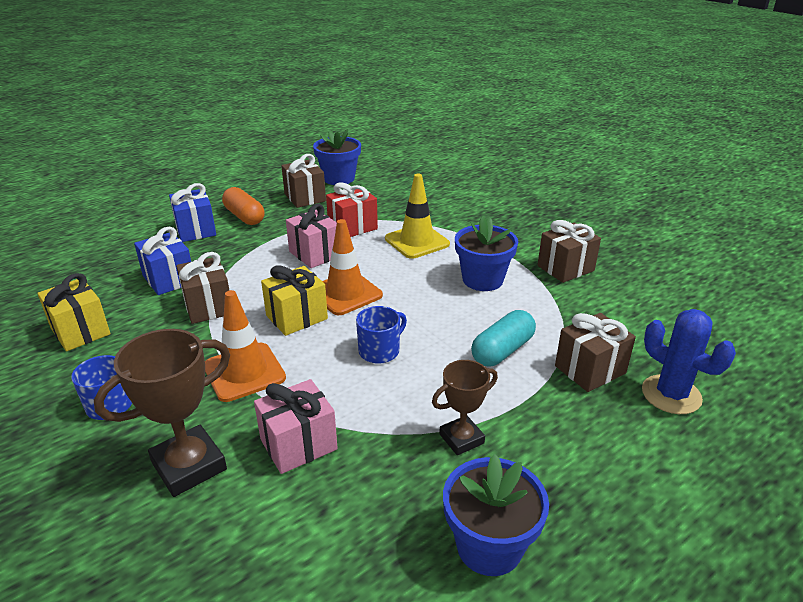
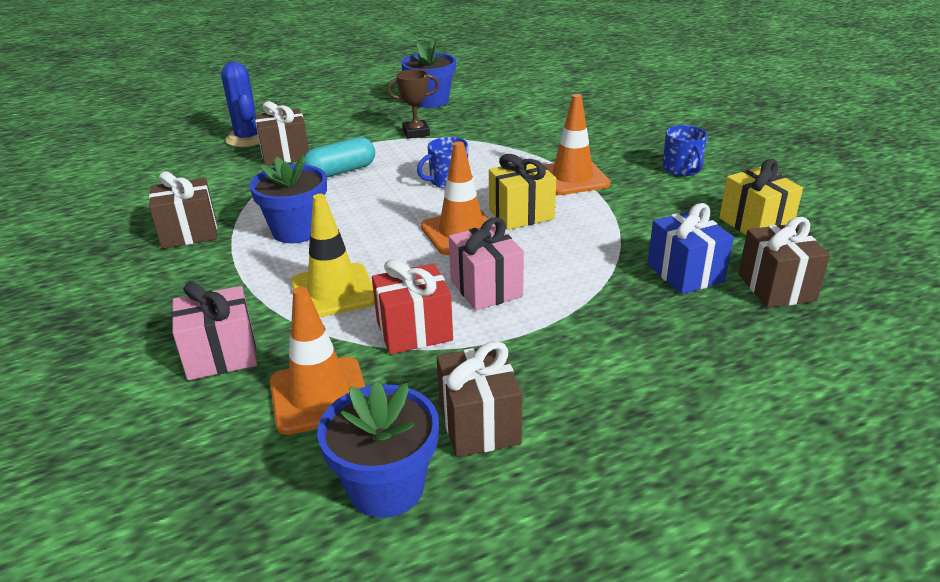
camera: 165 degrees left, 0 degrees up
(189, 466) = (604, 136): brown trophy -> none
(195, 230) = (682, 360): blue gift -> none
(208, 306) = (621, 235): brown gift -> brown gift (776, 287)
(244, 216) = (600, 383): orange capsule -> none
(298, 444) = (529, 139): pink gift -> pink gift (221, 355)
(387, 198) = (319, 395): none -> orange traffic cone

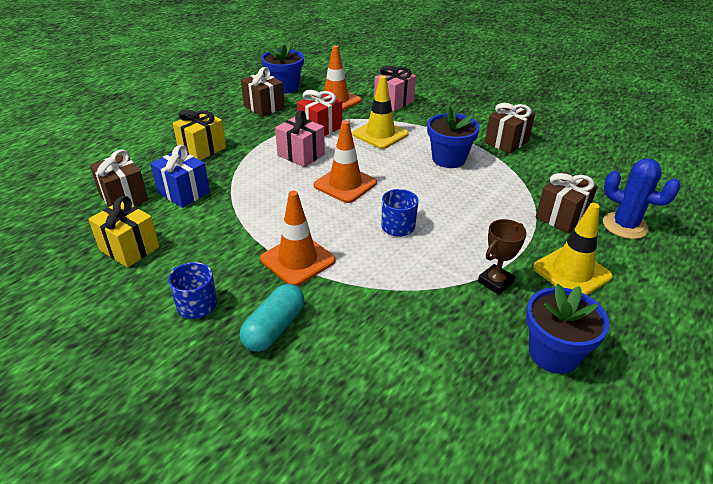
camera: 150 degrees right, 5 degrees up
(341, 171) = (491, 212): turquoise capsule -> turquoise capsule (274, 328)
(349, 126) = (571, 272): none -> yellow traffic cone
(521, 214) = (315, 209): yellow gift -> yellow gift (202, 149)

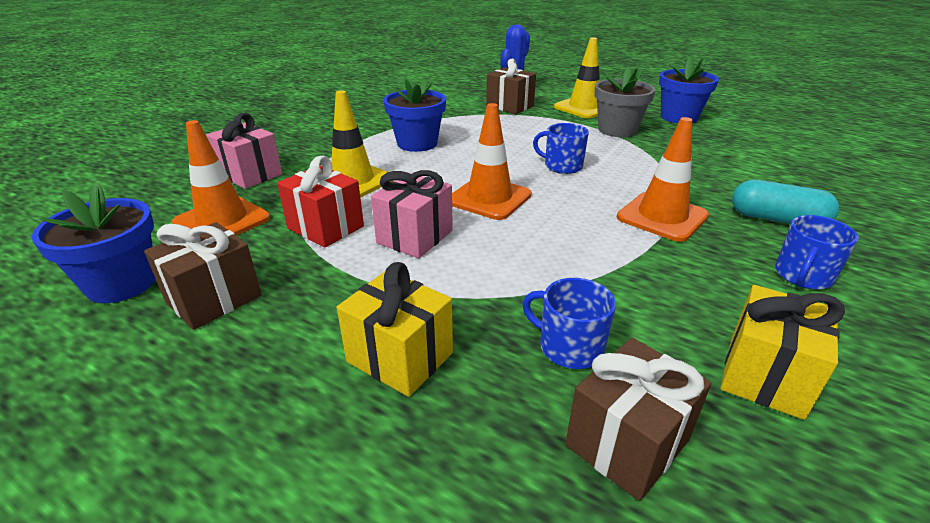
camera: 95 degrees left, 5 degrees down
(183, 193) = (569, 347): blue gift -> blue mug
(495, 282) = (617, 130): brown trophy -> grey flower pot
(506, 142) = (378, 118): brown gift -> none

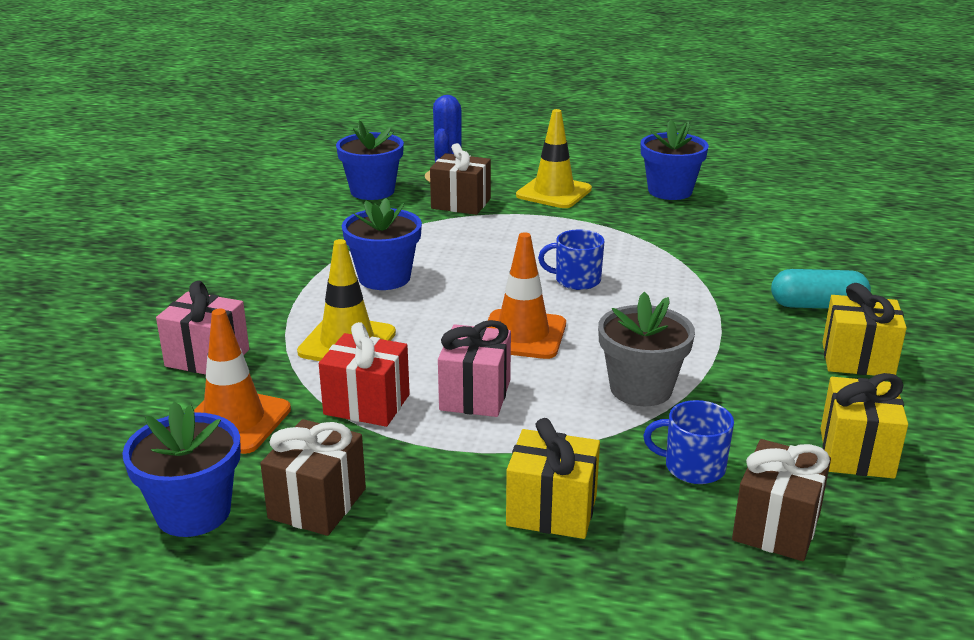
camera: 20 degrees left, 5 degrees down
(454, 92) = (372, 191): none -> blue flower pot
(617, 130) = (610, 220): grey flower pot -> grey flower pot (641, 389)
(662, 217) = (710, 323): orange traffic cone -> none
(803, 276) = (857, 360): blue mug -> yellow gift

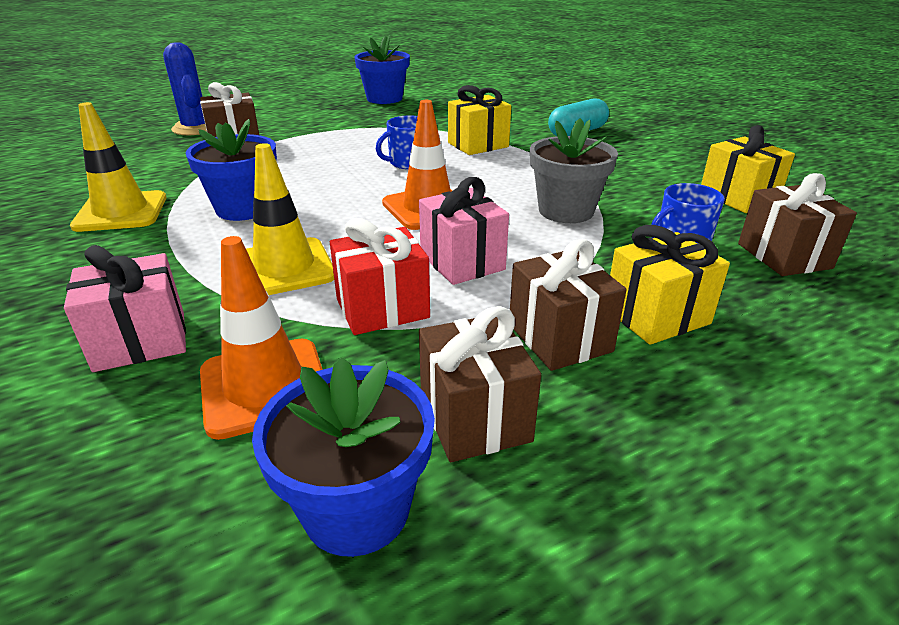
camera: 40 degrees left, 5 degrees up
(372, 191) = (134, 153): blue flower pot -> none
(451, 486) = (559, 337): none -> brown gift
(554, 192) = (302, 118): yellow traffic cone -> yellow traffic cone (121, 212)
(857, 360) = (647, 151): yellow gift -> yellow gift (478, 145)

